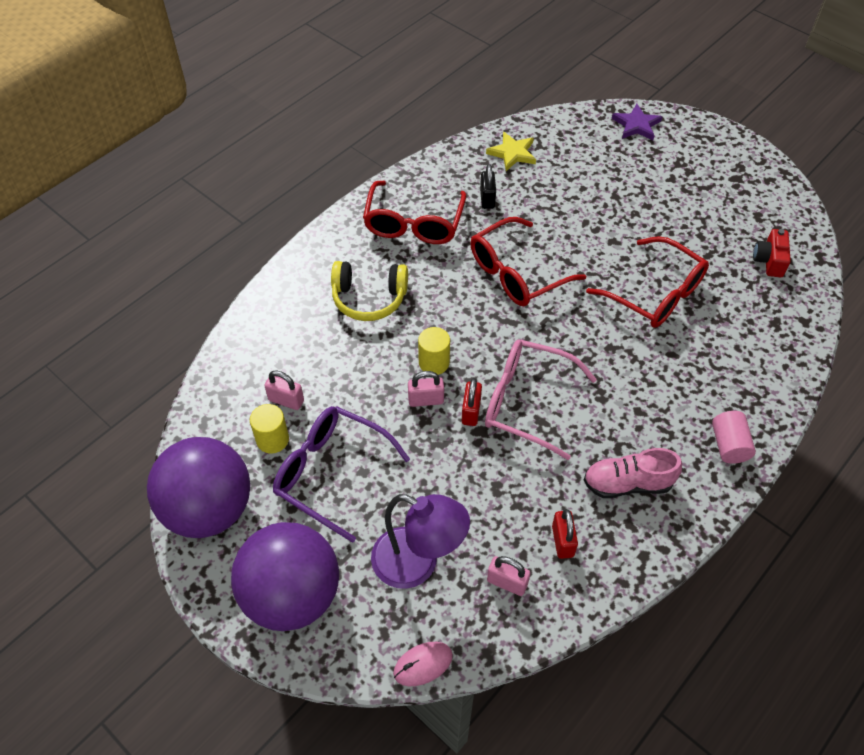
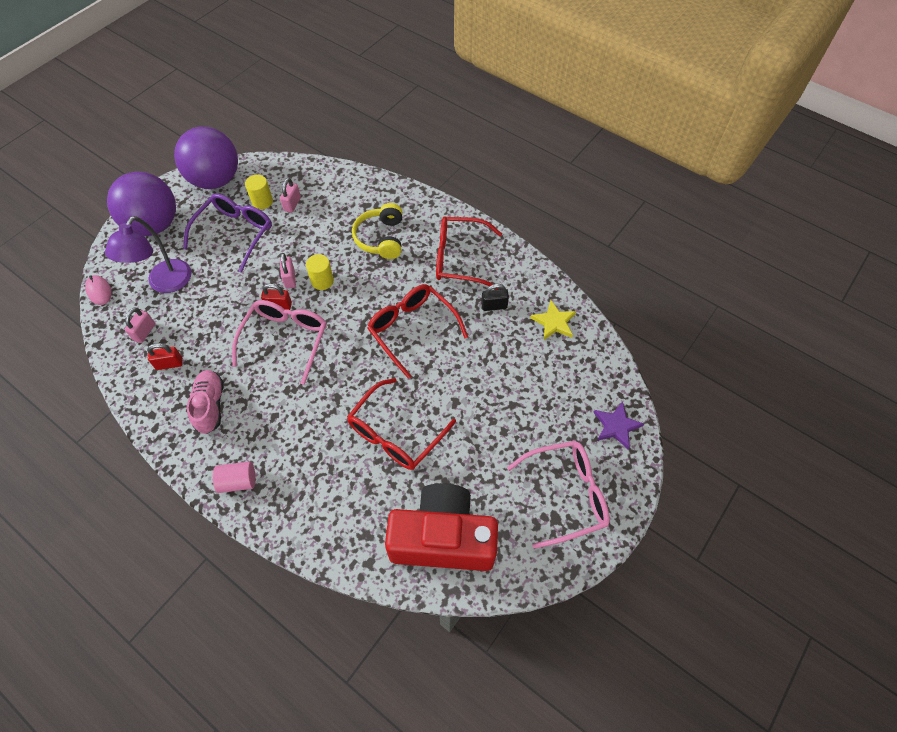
camera: 85 degrees right, 5 degrees up
(711, 167) = (566, 494): none -> pink glasses
(769, 261) = (443, 538): red camera -> red camera, size x2.41

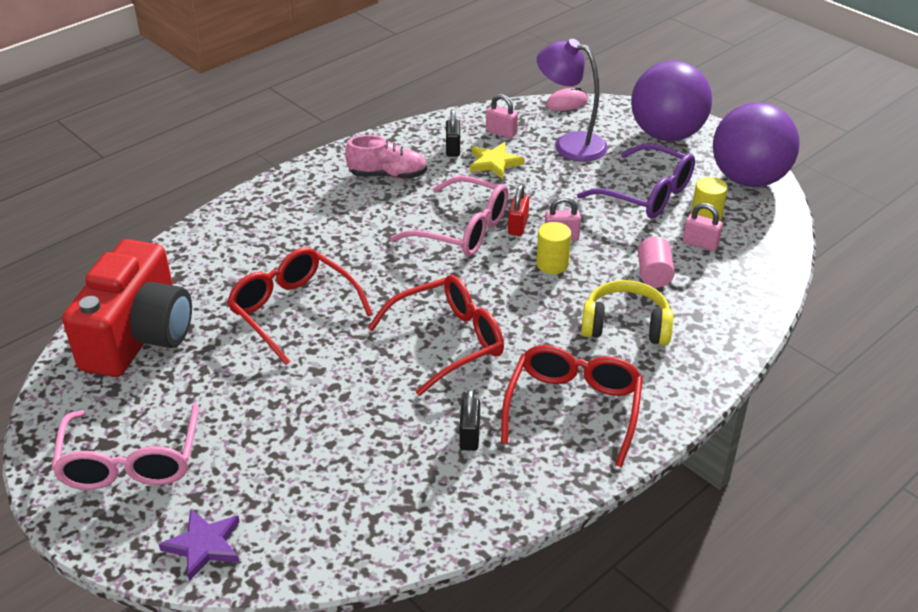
camera: 100 degrees right, 20 degrees down
(169, 364) = (453, 149): red padlock -> black padlock
(238, 481) = (286, 192): pink cylinder -> pink cylinder (653, 274)
(554, 322) = (419, 506): yellow star -> yellow star (494, 163)

